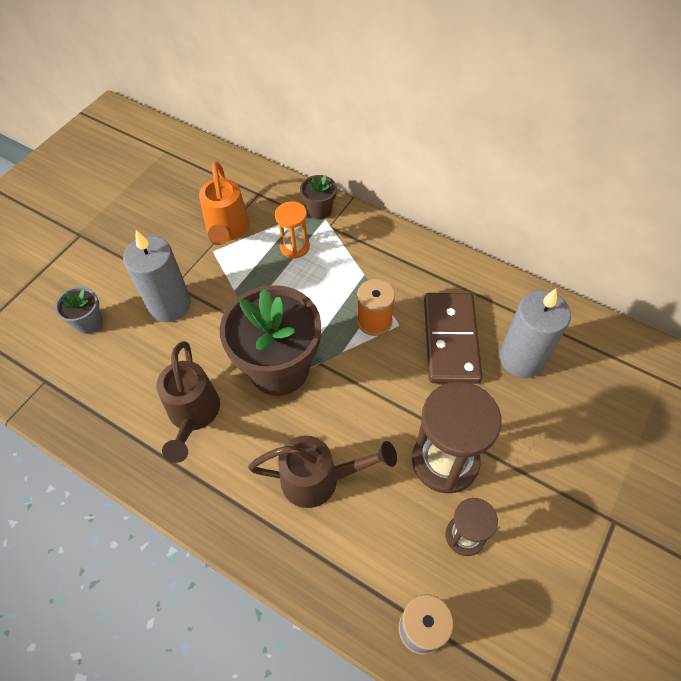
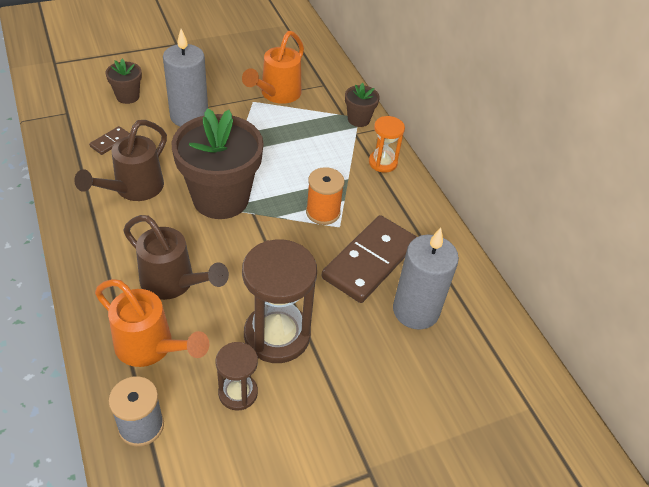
camera: 30 degrees right, 10 degrees down
(89, 323) = (127, 96): grey flower pot -> brown flower pot
(121, 382) = (110, 142): none -> brown domino
(294, 247) = (314, 131): orange hourglass -> orange hourglass (382, 162)
(359, 553) = (151, 347): none -> orange watering can

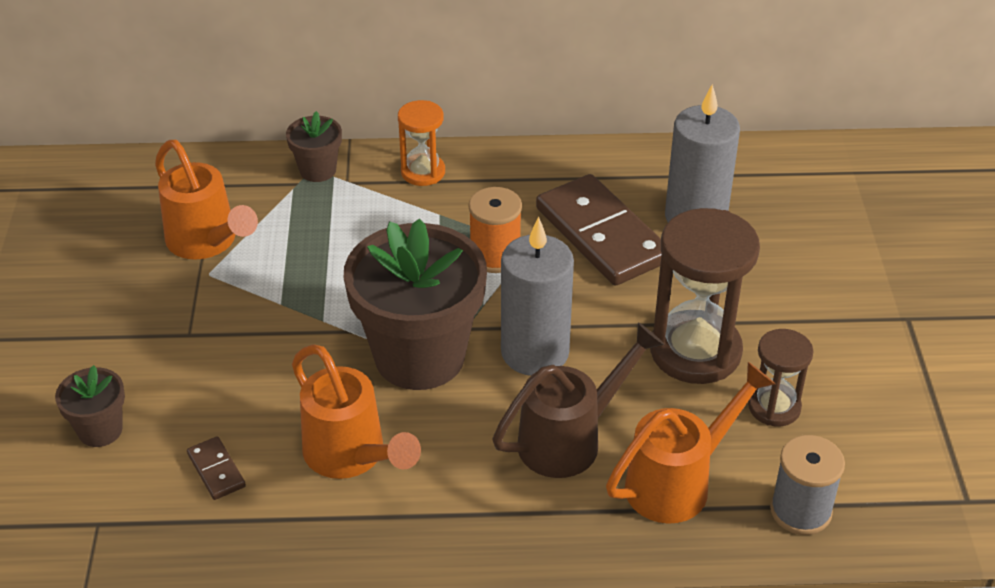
camera: 65 degrees left, 5 degrees down
(134, 189) = (351, 456): brown watering can -> orange watering can
(189, 116) = (203, 358): grey candle -> grey candle (535, 352)

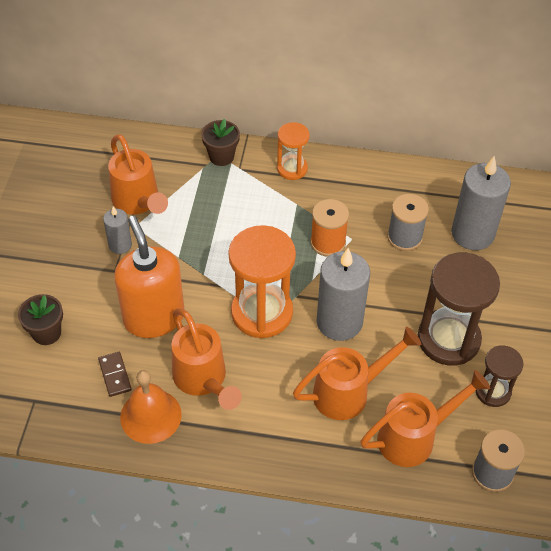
camera: 10 degrees right, 10 degrees up
(190, 300) = (120, 245): none -> grey candle
(260, 386) = (154, 317): none -> orange soap dispenser
(282, 516) = (150, 416): none -> orange bell
(419, 356) = (262, 312): brown flower pot -> orange hourglass
(570, 439) = (349, 392): brown watering can -> orange watering can
(602, 234) = (404, 237): brown domino -> grey spool

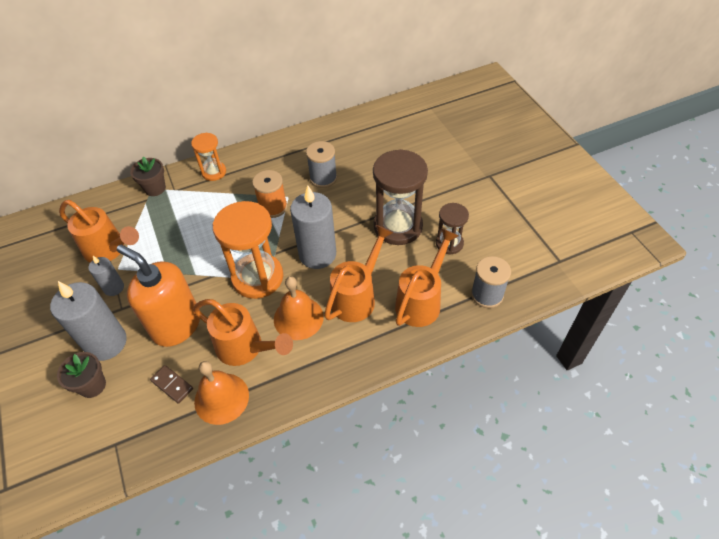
camera: 30 degrees left, 0 degrees up
(274, 379) = (298, 318): none -> orange bell
(472, 234) = (365, 154): grey candle -> grey candle (106, 343)

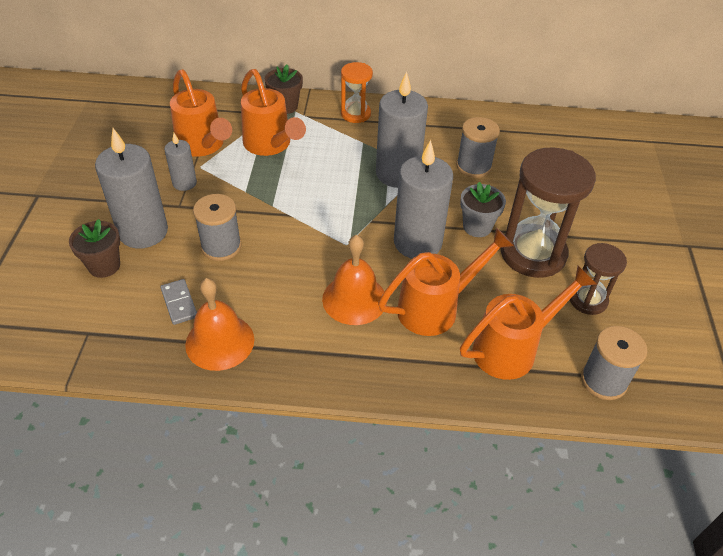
camera: 25 degrees right, 5 degrees down
(172, 385) = (179, 303): brown domino -> grey domino
(176, 325) = (221, 246): orange soap dispenser -> grey spool
(245, 348) = (277, 303): orange watering can -> orange watering can (270, 145)
(257, 277) = (336, 237): orange hourglass -> none
(273, 207) = (397, 173): orange spool -> grey candle
(351, 223) = (477, 227): none -> grey flower pot

